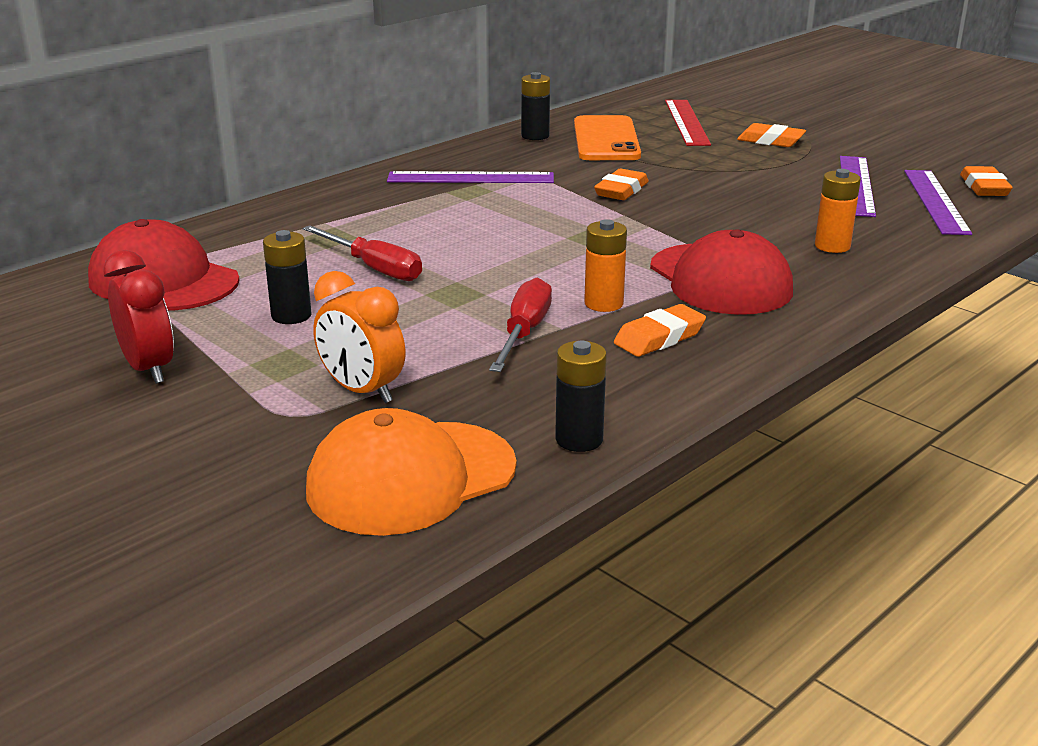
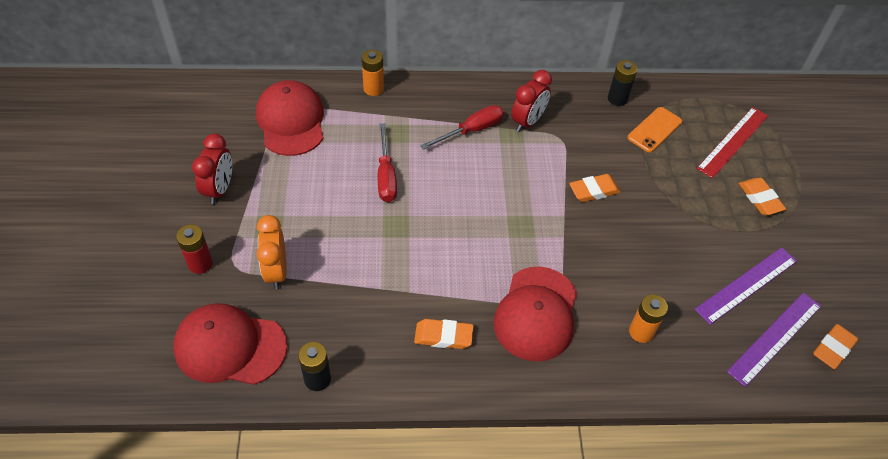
camera: 40 degrees right, 25 degrees up
(232, 437) = (200, 263): none -> red battery
(291, 316) = (310, 190): black battery -> none
(411, 478) = (230, 346): orange cap -> red cap
(470, 178) = (527, 122): purple ruler -> red clock
(524, 333) = (389, 282): red screwdriver -> red screwdriver (472, 130)
(603, 304) = (453, 288): orange battery -> orange battery (373, 89)
(606, 140) = (654, 130): orange phone -> orange phone, size x0.66

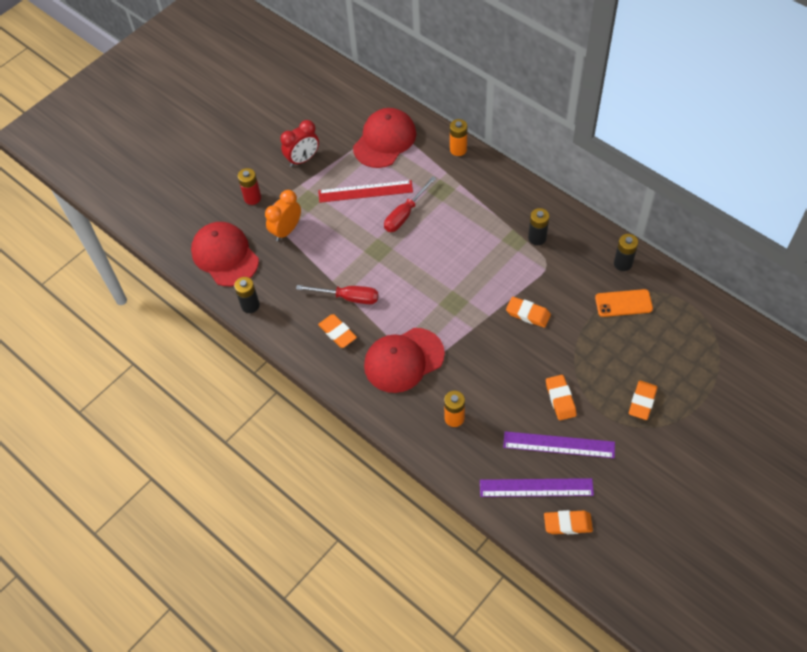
camera: 50 degrees right, 5 degrees up
(472, 130) = (492, 219): red screwdriver -> red screwdriver (348, 297)
(527, 122) = (537, 238): red clock -> black battery
(702, 244) = (560, 399): none -> orange eraser
(733, 142) = (674, 351): red ruler -> red ruler (365, 191)

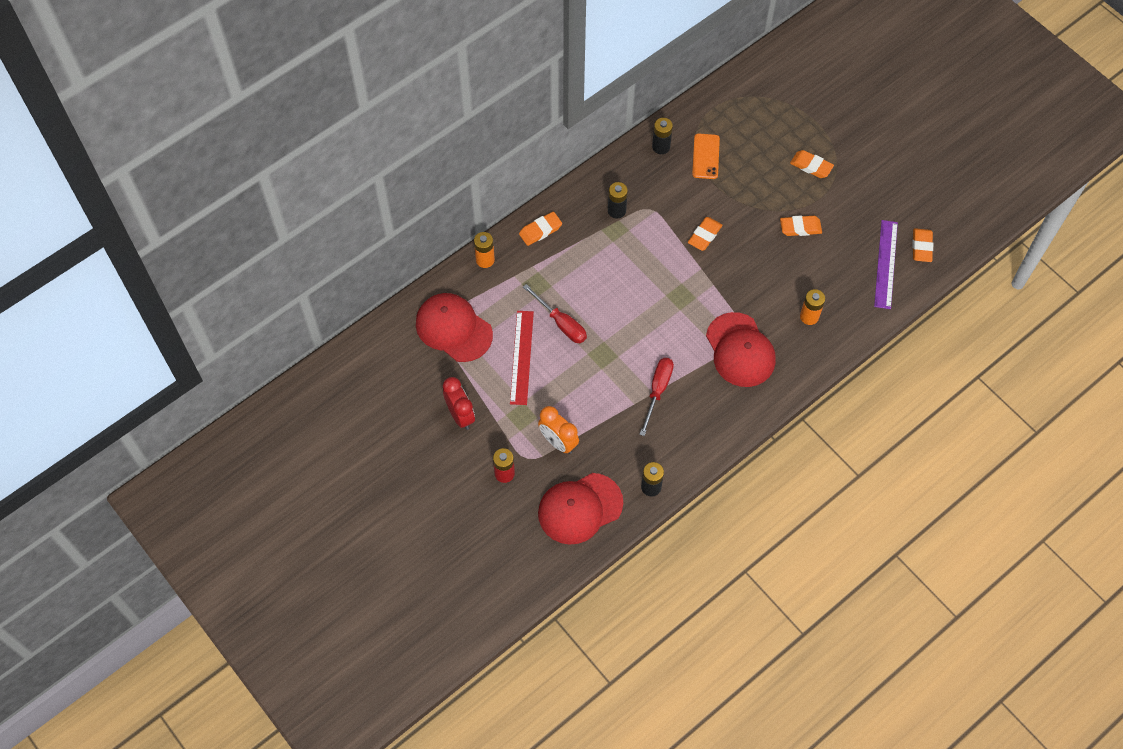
camera: 85 degrees left, 5 degrees up
(337, 333) = (699, 406): orange eraser -> orange eraser (540, 230)
(558, 444) = (846, 238): purple ruler -> none

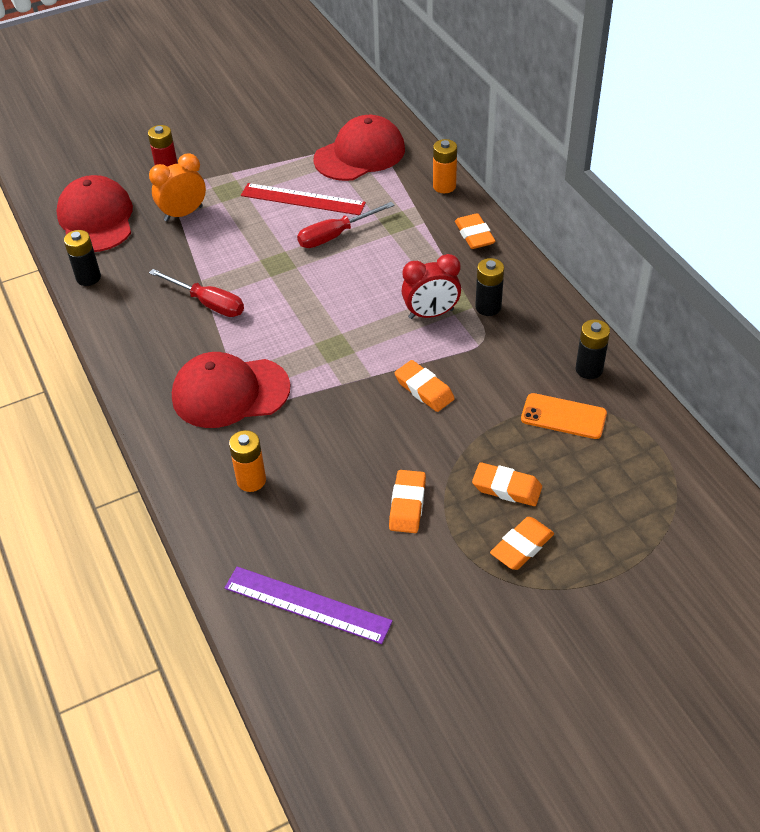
camera: 105 degrees right, 15 degrees down
(460, 415) = (251, 148): red clock -> red clock (431, 314)
(921, 247) = (323, 668): orange eraser -> orange eraser (506, 488)

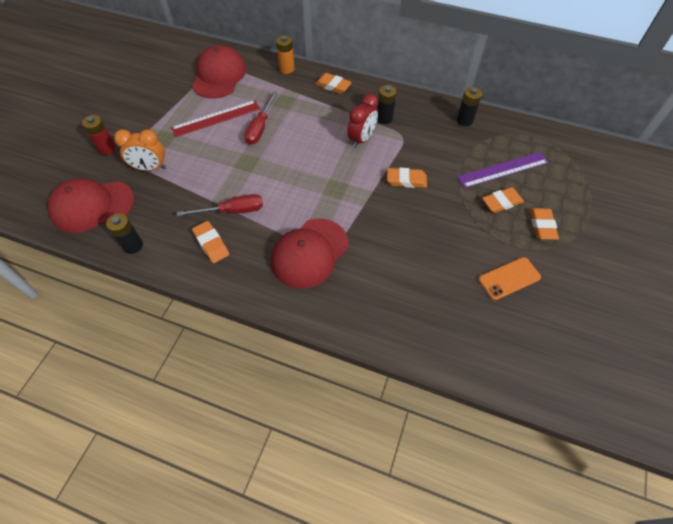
camera: 45 degrees left, 10 degrees up
(96, 219) = (92, 206): red cap -> red cap turned 45 degrees counterclockwise
(183, 213) = (150, 168): orange clock -> orange clock turned 105 degrees counterclockwise
(251, 480) = (382, 293): orange battery -> none
(307, 604) = (492, 335): purple ruler -> purple ruler (503, 169)
(407, 505) = (471, 245): orange eraser -> orange eraser (211, 244)
(563, 416) = (482, 150): orange phone -> orange phone (509, 278)

